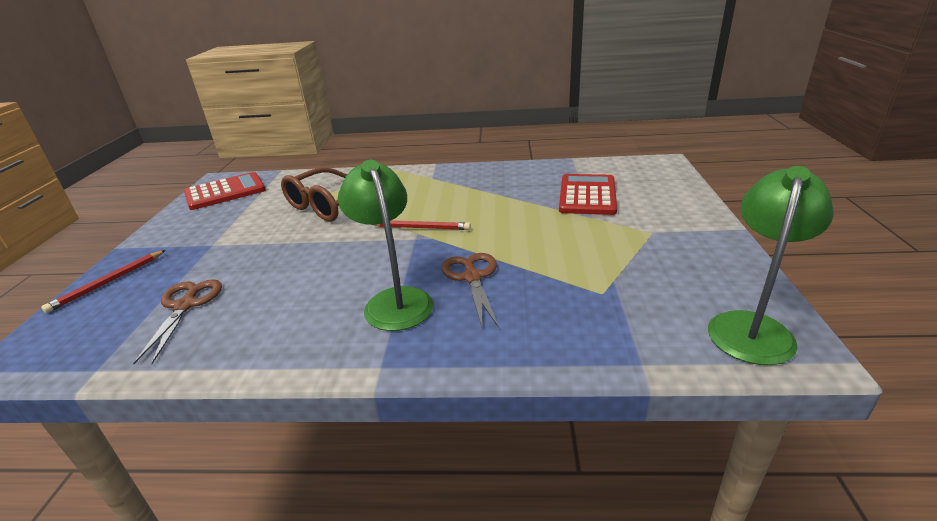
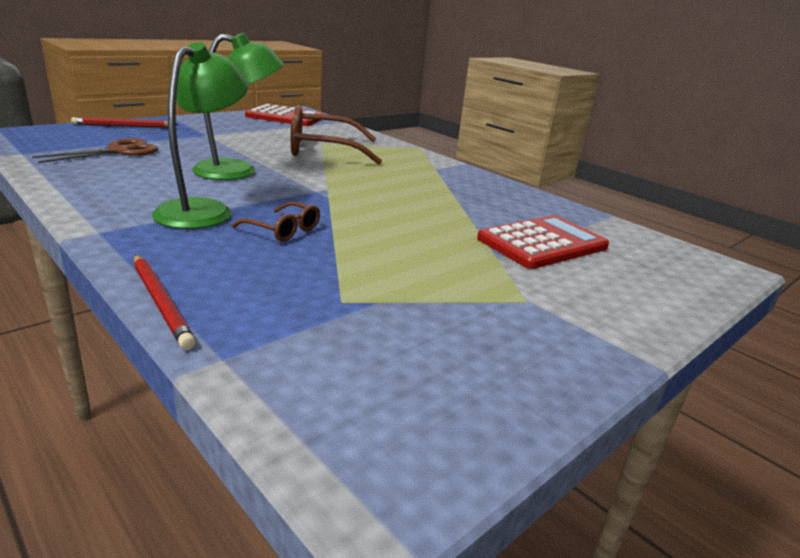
camera: 40 degrees right, 5 degrees down
(420, 227) = (338, 188): red pencil -> red pencil (161, 302)
(472, 277) = (283, 230): brown scissors -> brown glasses
(752, 327) = (397, 427): green lamp -> green lamp (239, 171)

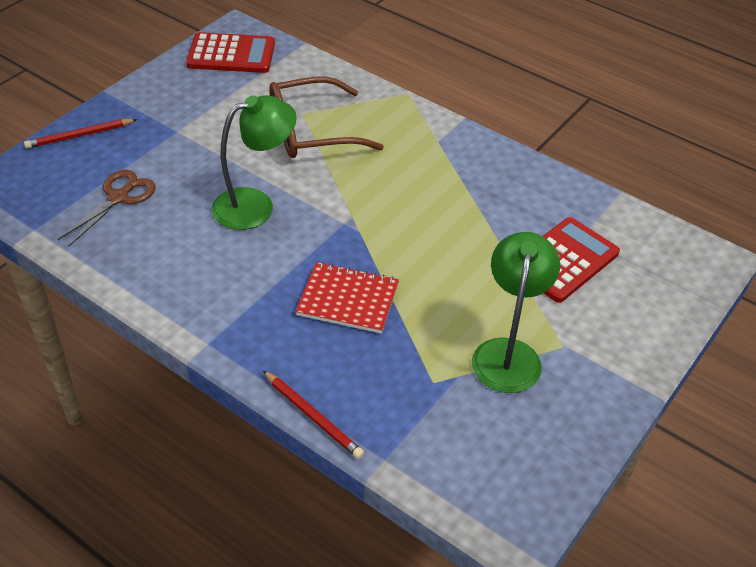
camera: 10 degrees left, 20 degrees up
(204, 210) = (267, 286): green lamp -> green lamp (508, 353)
(283, 230) = (348, 299): brown glasses -> red notebook

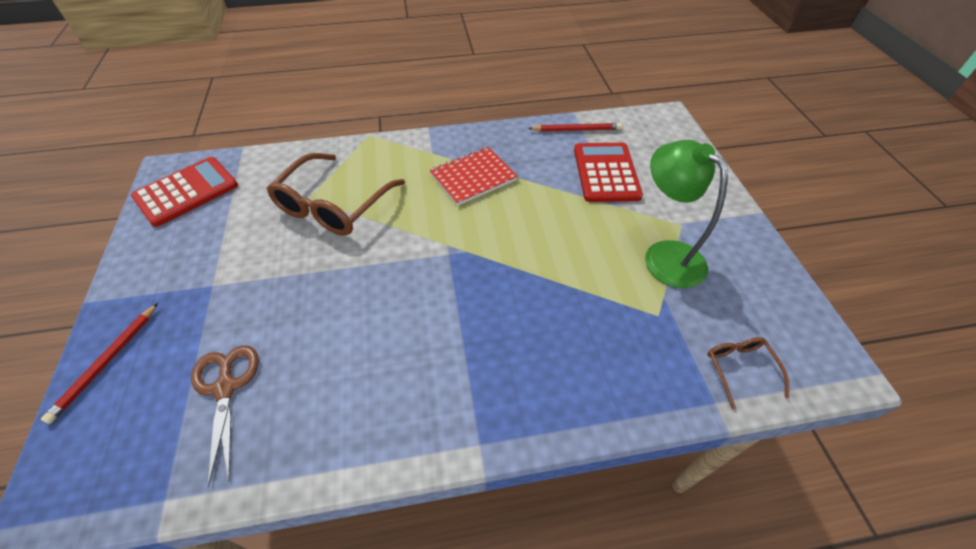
camera: 45 degrees left, 5 degrees up
(255, 205) = (363, 293): green lamp -> none
(313, 416) = (632, 421): red pencil -> red pencil (576, 129)
(348, 299) = (528, 307): red notebook -> red notebook (473, 177)
(436, 461) = (740, 369): none -> brown glasses

